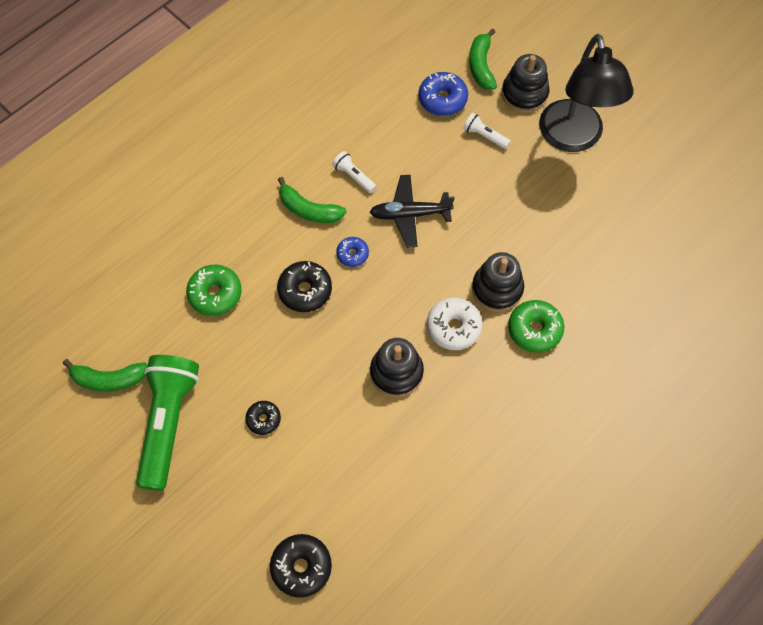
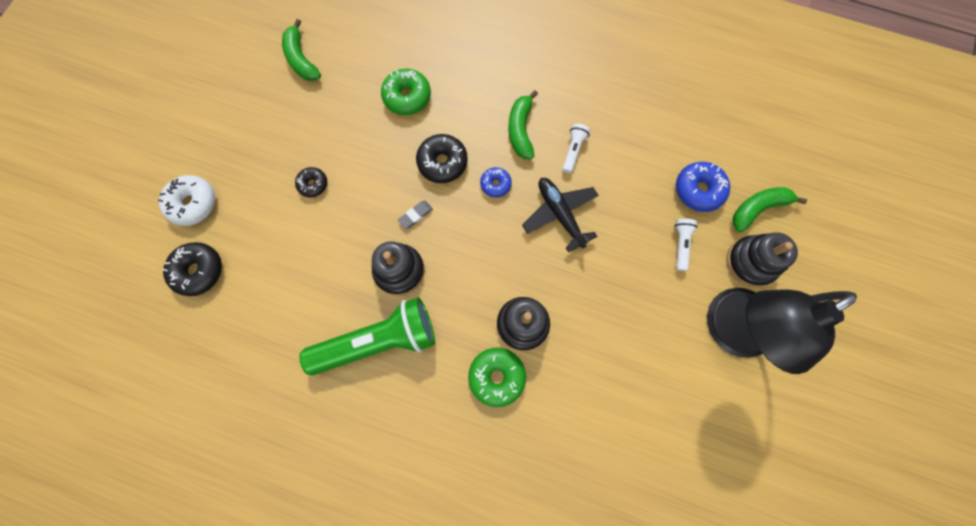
camera: 65 degrees right, 10 degrees up
(168, 423) = (282, 117): green flashlight -> green flashlight (378, 341)
(347, 336) = (416, 215): none -> grey eraser
(453, 327) = (465, 301): white donut -> white donut (193, 203)

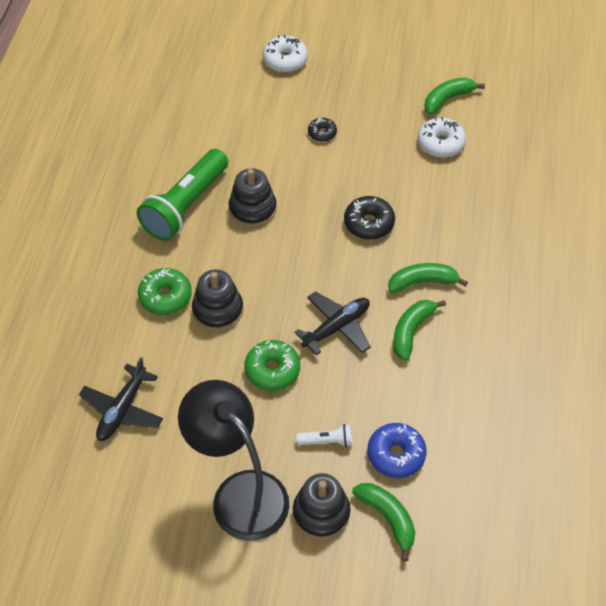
camera: 80 degrees right, 20 degrees down
(198, 271) = (227, 77): black donut -> none
(357, 78) = (440, 143): none -> white donut
(378, 341) = (185, 206): green flashlight -> green flashlight turned 60 degrees clockwise
(407, 97) = (432, 184): green donut -> green donut (272, 370)
(416, 215) = (309, 212): grey eraser -> none
(495, 184) = (356, 269): blue donut -> none
(573, 151) = (411, 331): white flashlight -> green banana
(629, 436) = (122, 409): none -> black plane

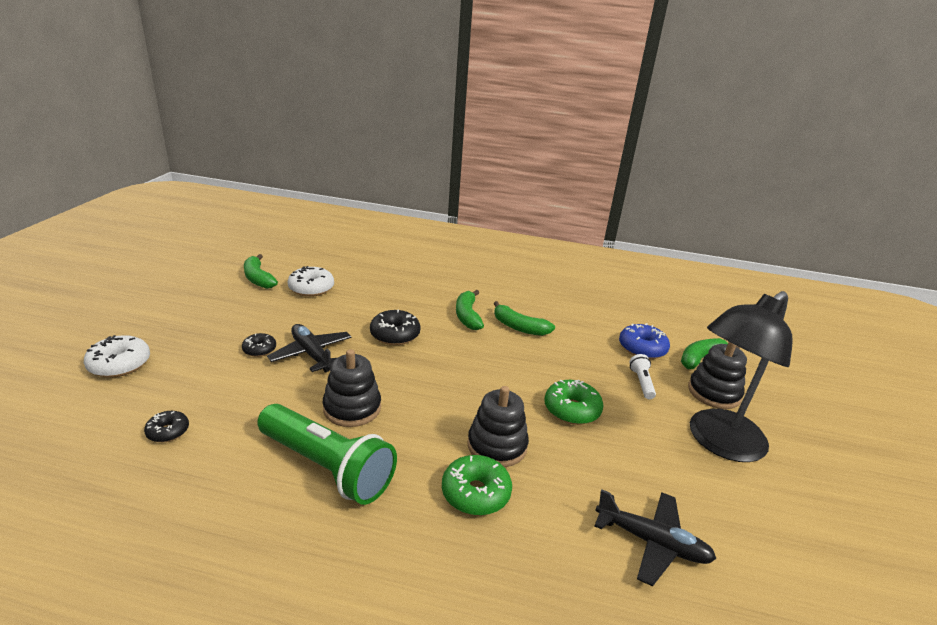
camera: 90 degrees left, 25 degrees down
(213, 113) = (168, 431): none -> black donut
(336, 327) = (517, 365): black plane -> black plane (311, 354)

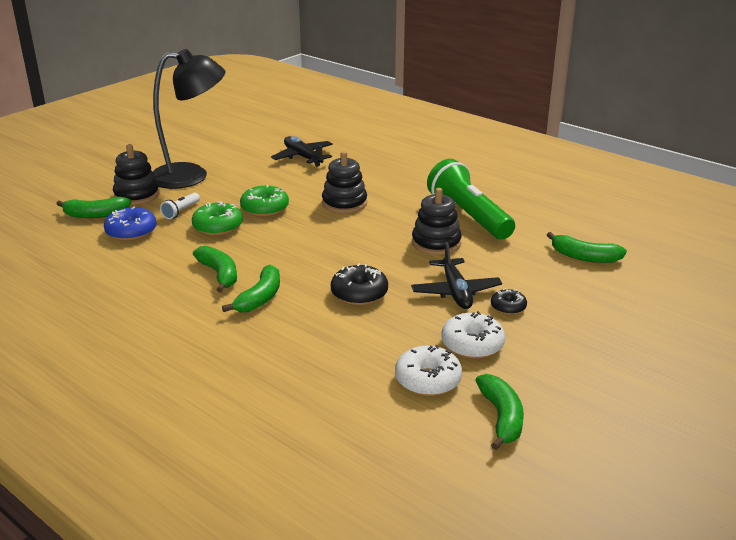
camera: 150 degrees left, 0 degrees up
(120, 364) = (649, 320): white donut -> white donut (472, 345)
(168, 431) = (584, 257): black donut -> green banana
(475, 493) = (380, 189): green donut -> green donut (218, 227)

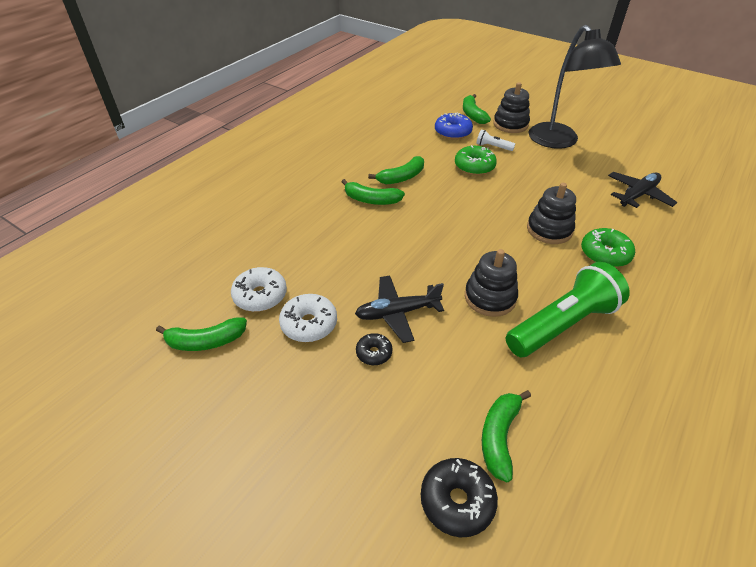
camera: 85 degrees right, 15 degrees up
(265, 209) = (516, 185): green donut -> green donut (605, 254)
(359, 294) = (384, 250): black donut -> black donut (457, 501)

